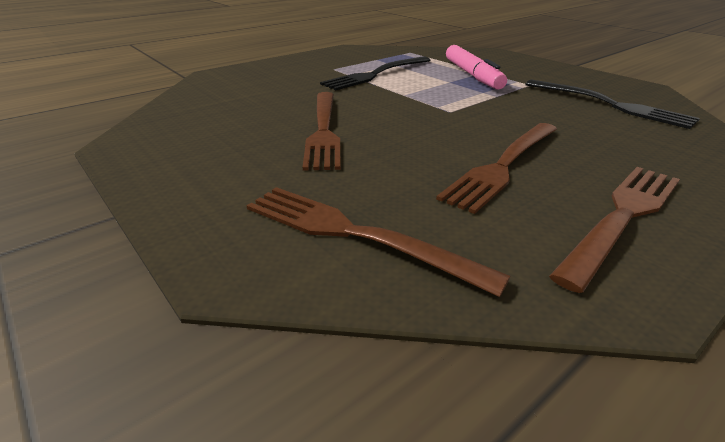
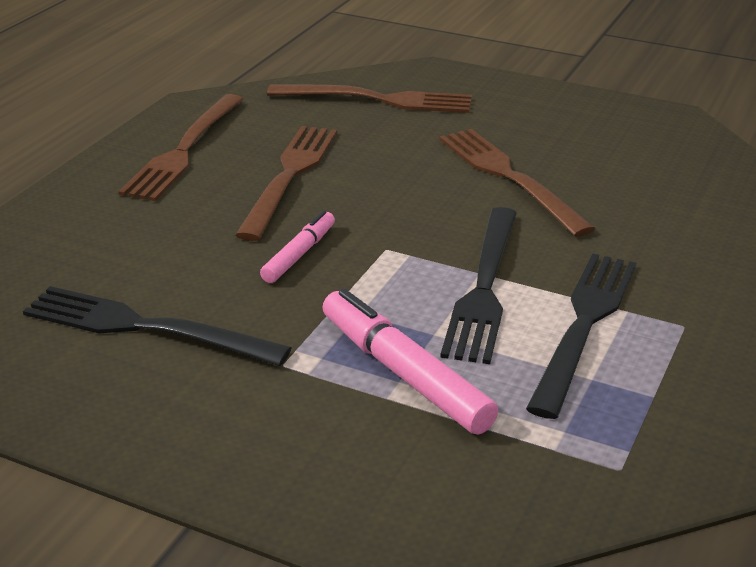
camera: 155 degrees right, 0 degrees up
(408, 89) = (484, 288): none -> black fork
(510, 117) = (299, 254): none -> pink marker

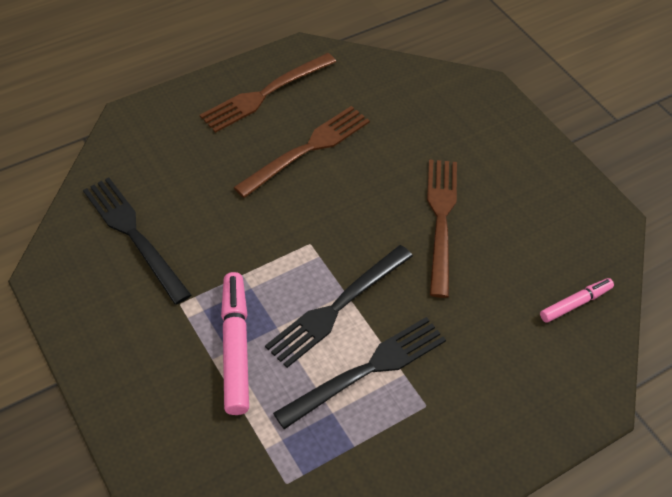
camera: 30 degrees right, 20 degrees up
(299, 254) = (257, 221): pink marker -> pink marker (575, 303)
(378, 100) = (424, 101): brown fork -> none

